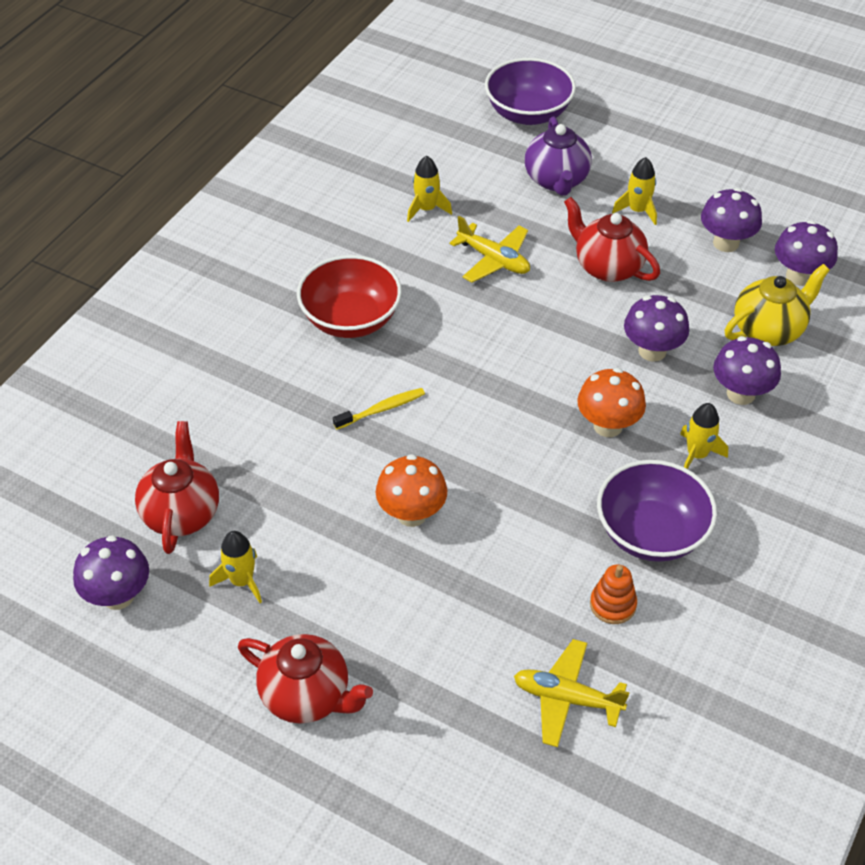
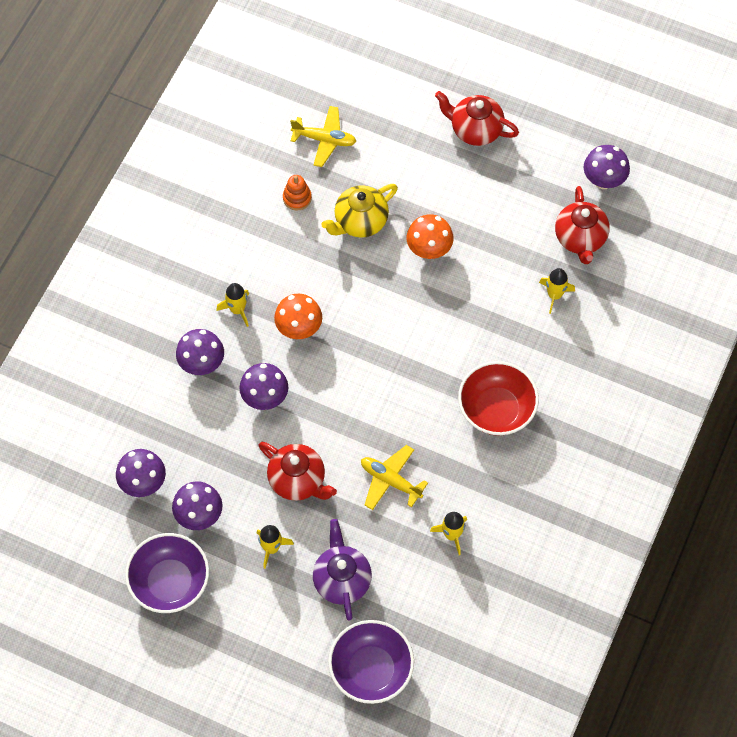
camera: 175 degrees right, 15 degrees up
(242, 581) = (529, 195): yellow rocket -> yellow rocket (554, 295)
(382, 409) = (460, 330): yellow toothbrush -> none
(651, 533) = (271, 248): purple bowl -> purple bowl (170, 582)
(768, 330) = (174, 425): yellow teapot -> yellow teapot (360, 222)

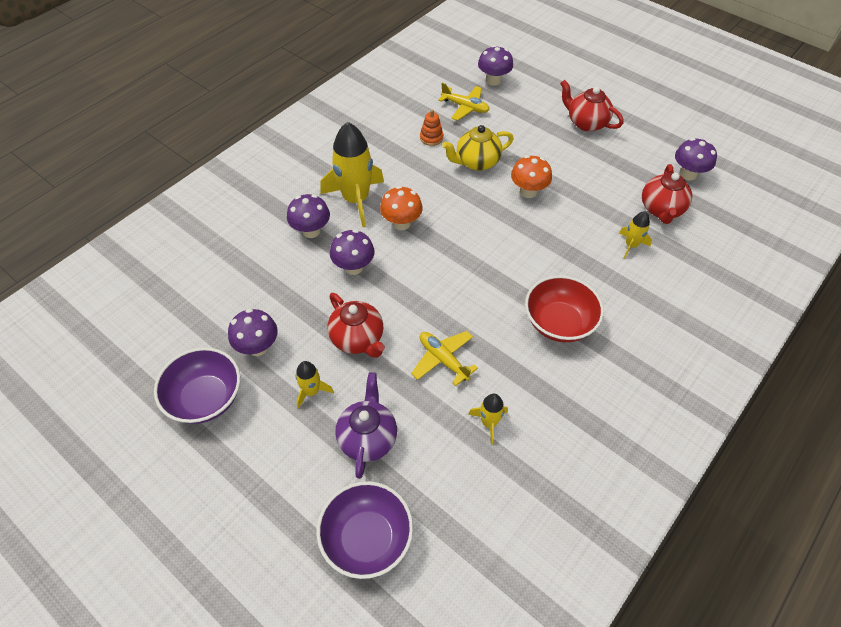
camera: 15 degrees right, 10 degrees down
(143, 483) = (221, 309): purple mushroom -> purple mushroom (493, 80)
(237, 310) = (356, 200): yellow rocket -> yellow rocket, size x2.06

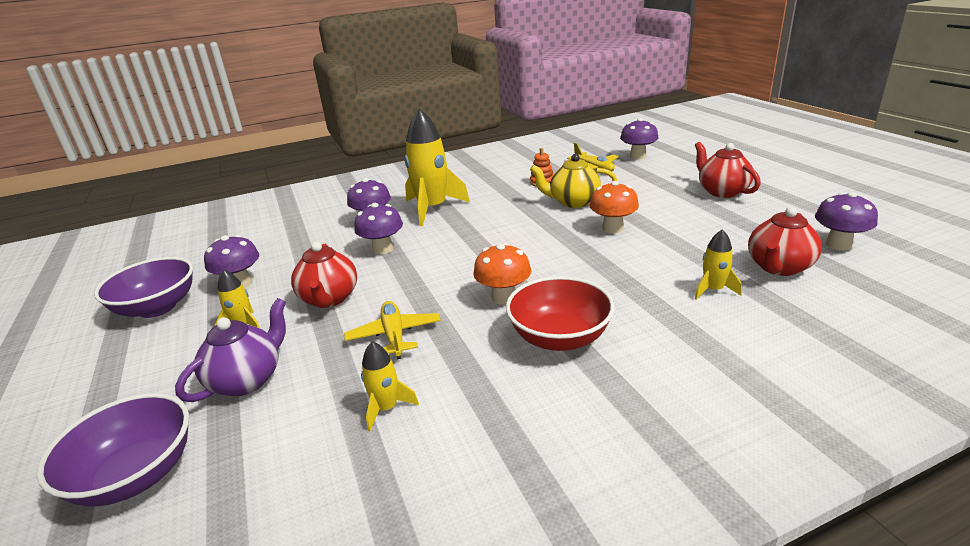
camera: 30 degrees right, 25 degrees down
(401, 223) = (458, 229): orange mushroom -> orange mushroom (504, 297)

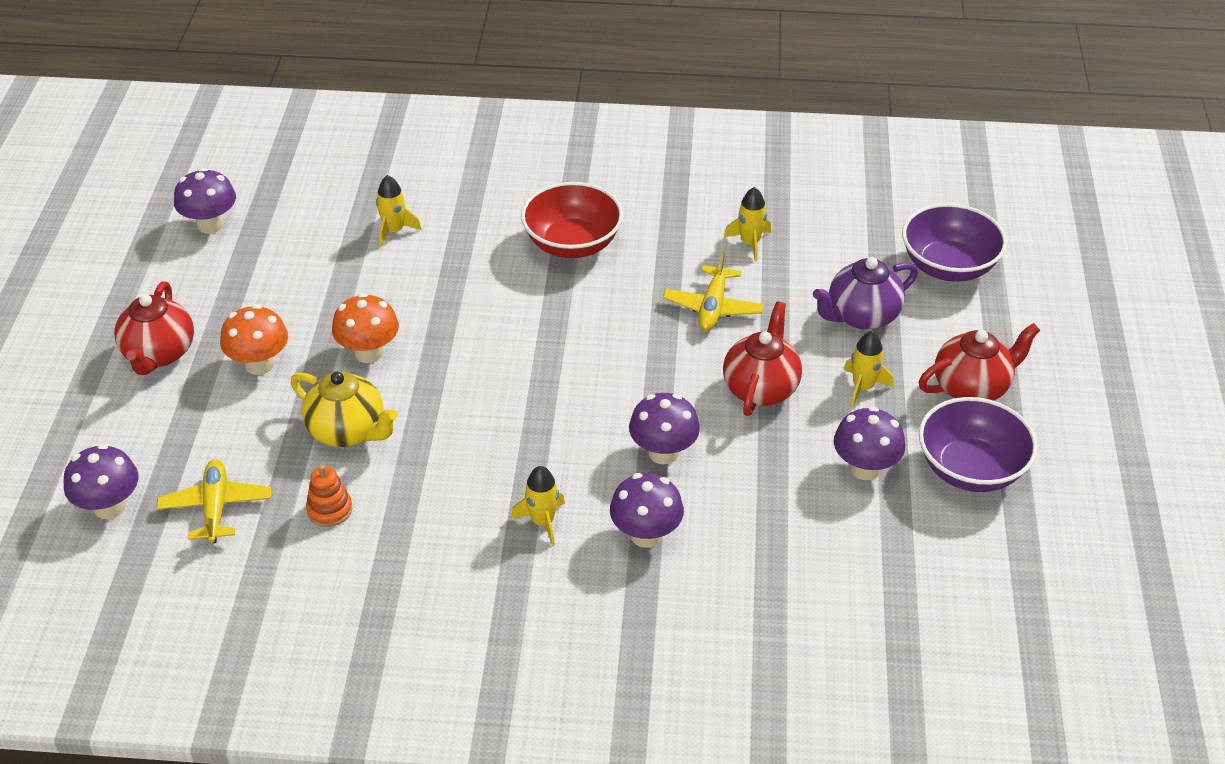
camera: 155 degrees left, 15 degrees up
(432, 209) = (543, 522): yellow rocket -> yellow rocket, size x0.49
(504, 297) = (581, 307): orange mushroom -> orange mushroom (259, 364)
(779, 267) = (304, 226): red teapot -> red teapot (972, 387)

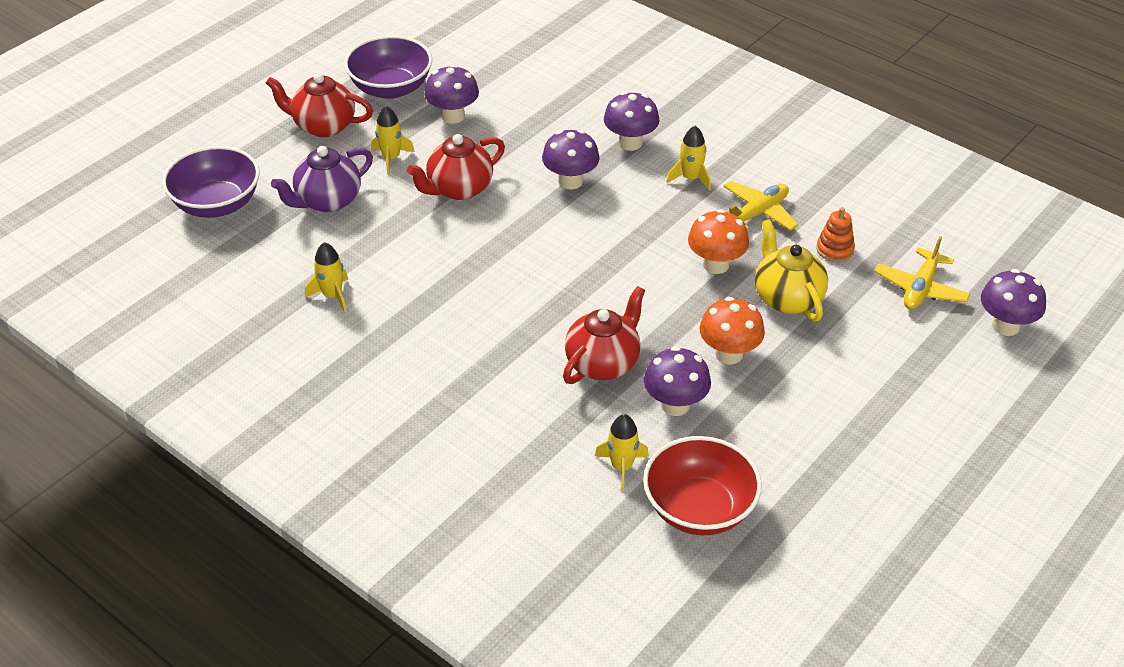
camera: 145 degrees left, 0 degrees up
(159, 354) = (917, 442): red teapot -> red teapot (603, 363)
(210, 225) = (802, 574): purple mushroom -> purple mushroom (675, 405)
(259, 364) = (829, 388): orange mushroom -> orange mushroom (716, 264)
(572, 244) = (474, 369): red bowl -> red bowl (699, 509)
(713, 307) = (424, 259): yellow plane -> yellow plane (758, 213)
(861, 316) = (327, 201): purple teapot -> purple teapot turned 135 degrees clockwise

